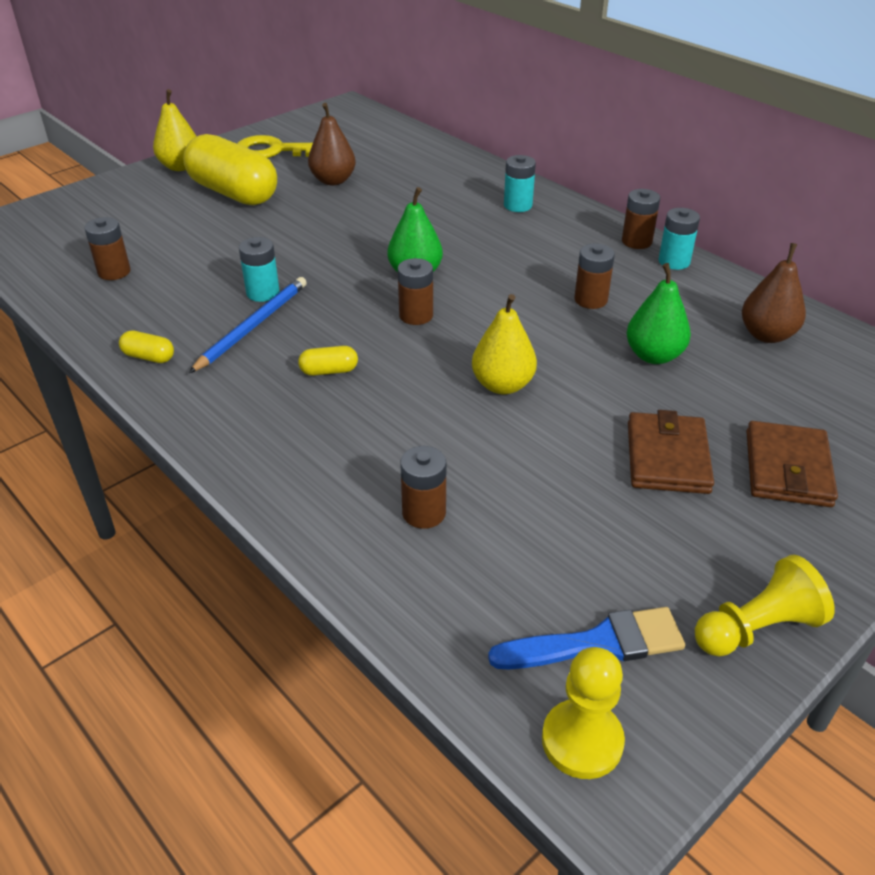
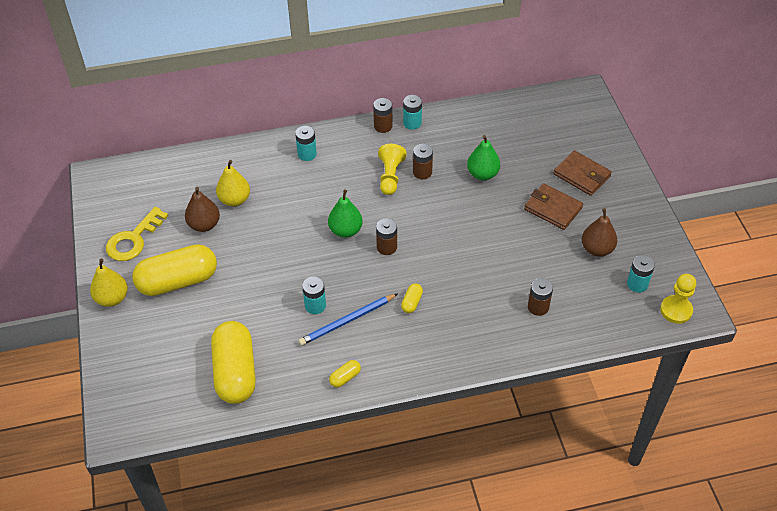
camera: 60 degrees left, 10 degrees up
(114, 272) = (235, 372): brown battery -> yellow capsule
(253, 326) = (347, 321): blue pencil -> blue pencil turned 90 degrees counterclockwise
(502, 385) = (468, 239): yellow pear -> yellow pear (234, 200)
(598, 643) = (637, 284): blue brush -> turquoise battery
(757, 628) = (654, 235): yellow pawn -> yellow pawn (390, 176)
(767, 335) = (494, 127): brown pear -> brown pear (597, 249)

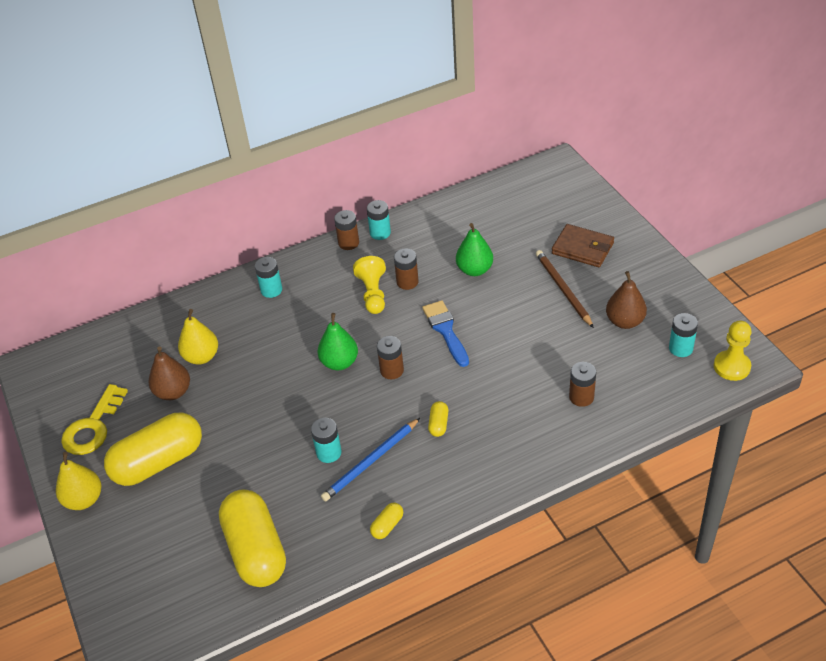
camera: 10 degrees left, 5 degrees down
(442, 223) = (445, 330): none -> blue brush
(553, 208) = (563, 289): brown wallet -> brown pencil

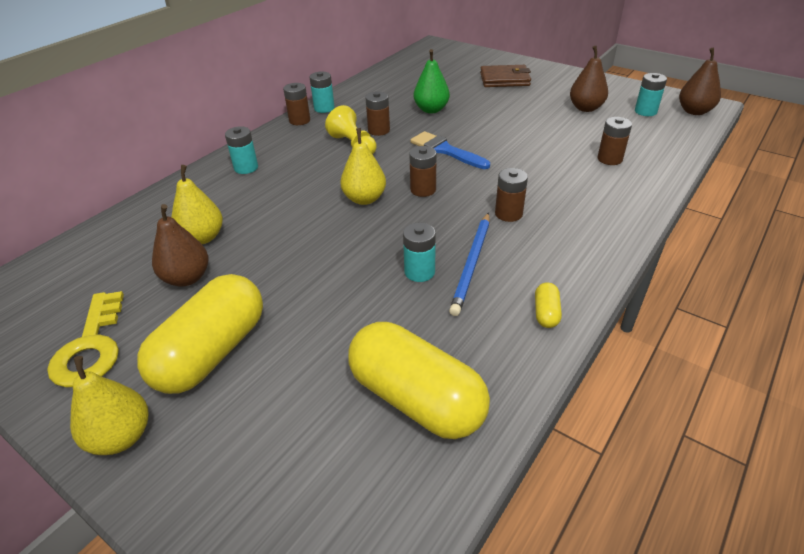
camera: 30 degrees left, 5 degrees down
(339, 362) = (364, 199): green pear -> yellow pear
(438, 424) = (508, 214): yellow capsule -> brown battery
(563, 289) = (516, 103): brown pencil -> none
(731, 367) = (694, 111): yellow pawn -> brown pear

